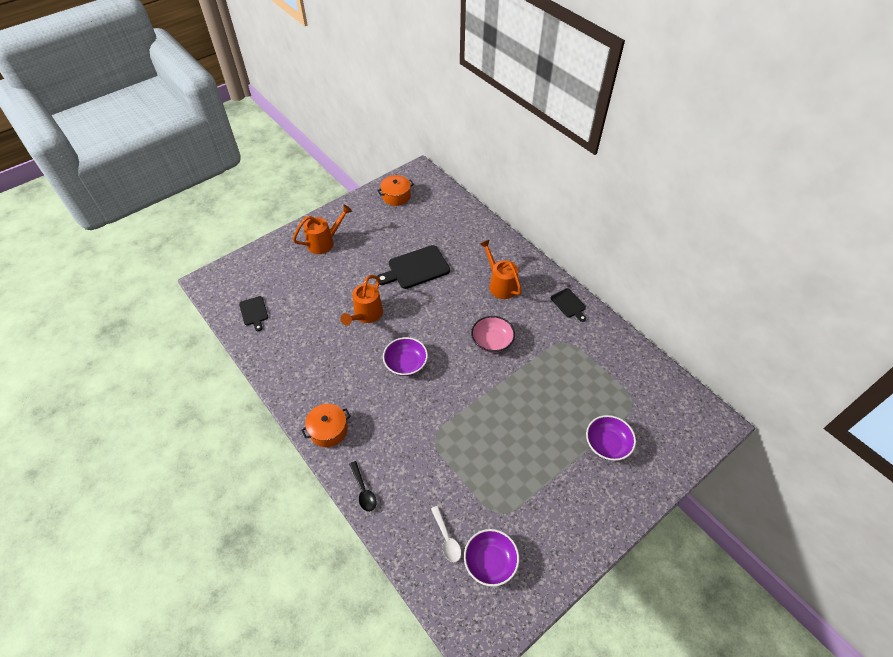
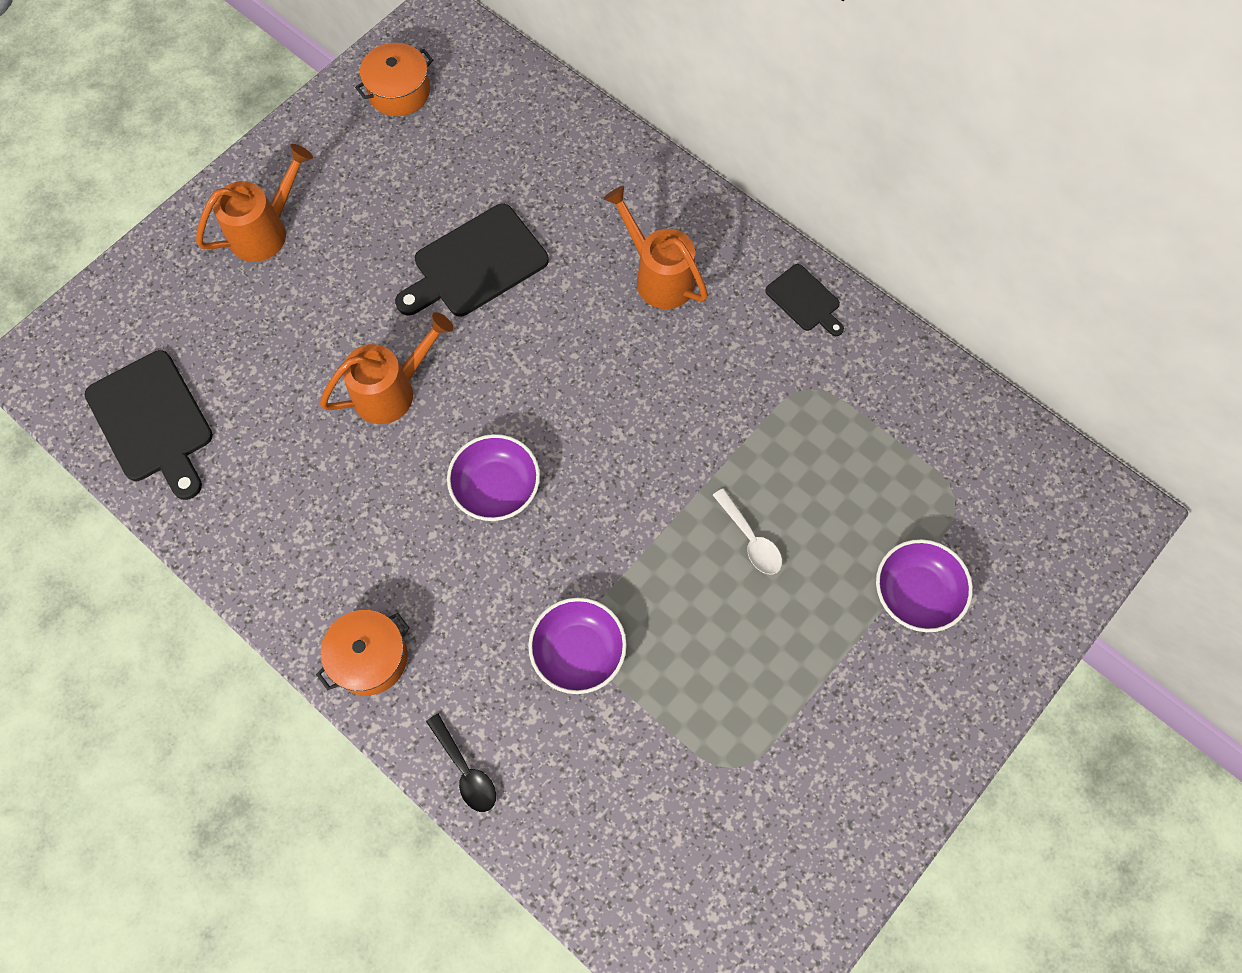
camera: 10 degrees left, 15 degrees up
(254, 312) = (153, 422): black cutting board -> black cutting board, size x1.81
(366, 315) = (392, 391): orange watering can -> orange watering can turned 135 degrees counterclockwise
(446, 538) = (642, 835): white spoon -> white spoon (750, 539)
(490, 561) = (730, 864): purple bowl -> purple bowl (578, 652)
(492, 341) = (662, 410): pink bowl -> none

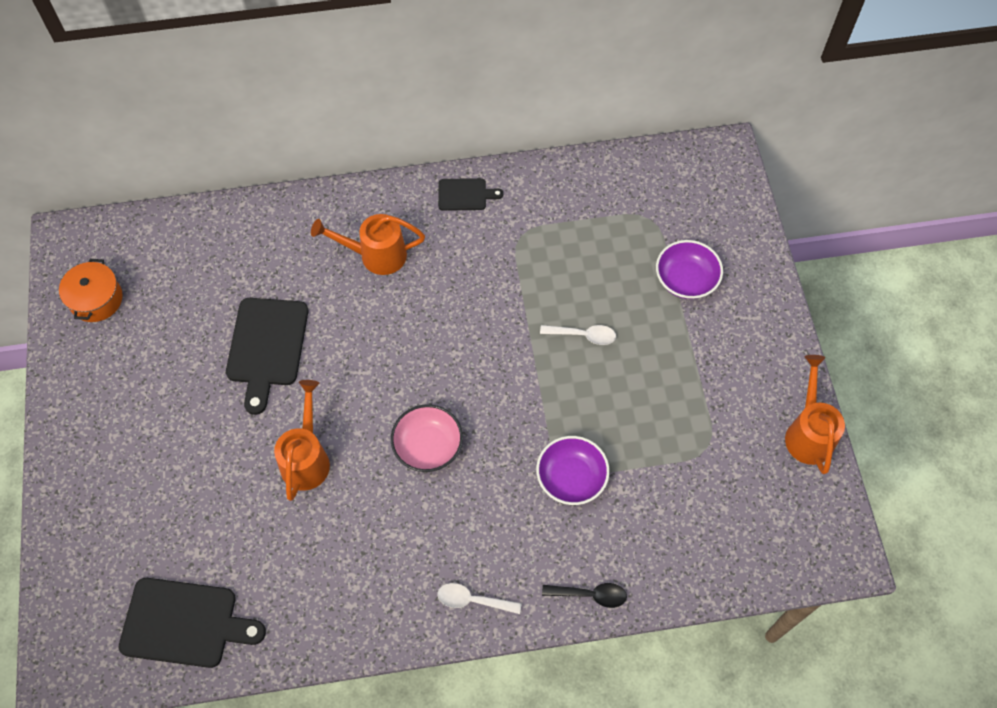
camera: 50 degrees left, 5 degrees down
(265, 231) = (114, 453): orange watering can -> orange watering can (808, 433)
(369, 658) = (472, 600): orange pot -> white spoon
(496, 487) = (428, 446): purple bowl -> pink bowl

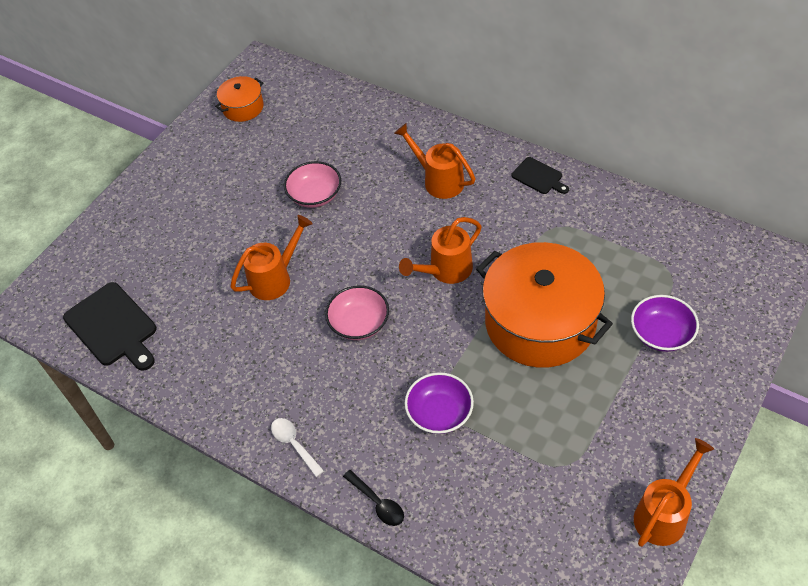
camera: 45 degrees right, 10 degrees down
(267, 347) = (315, 195): black cutting board -> pink bowl
(461, 341) = (445, 270): none -> orange watering can
(583, 335) = (540, 322): white spoon -> orange pot

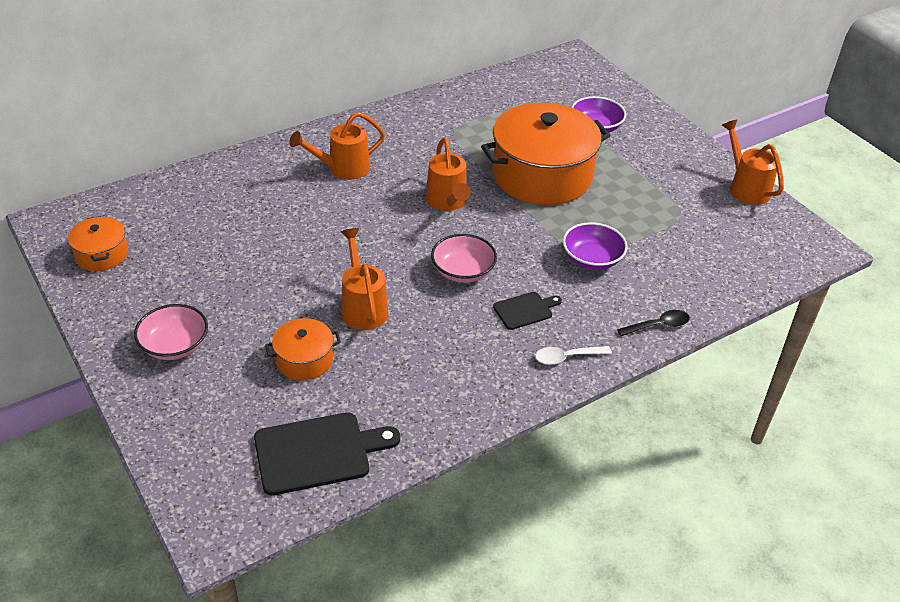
camera: 70 degrees left, 10 degrees down
(199, 273) = (304, 360): none -> orange pot
(315, 195) = (282, 246): pink bowl -> pink bowl (174, 345)
(539, 177) = (394, 118): black cutting board -> black cutting board (525, 310)

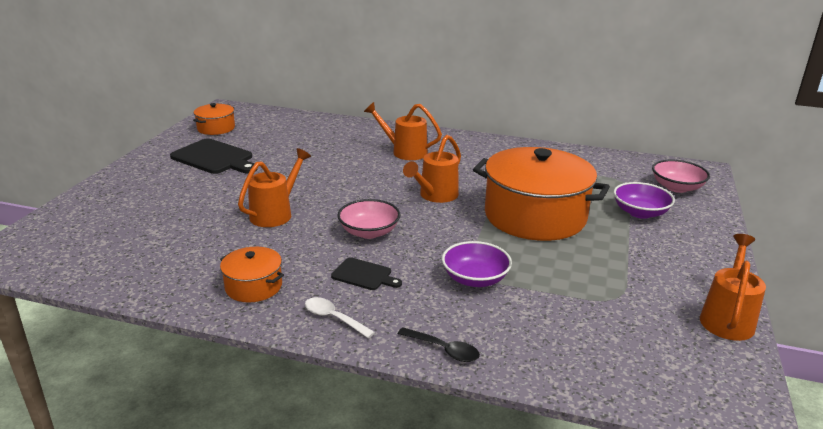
camera: 50 degrees right, 15 degrees down
(174, 345) = (161, 176): pink bowl -> pink bowl (676, 187)
(304, 360) = (196, 217): orange pot -> orange pot (254, 286)
(318, 452) = (106, 259): black cutting board -> black cutting board (214, 158)

